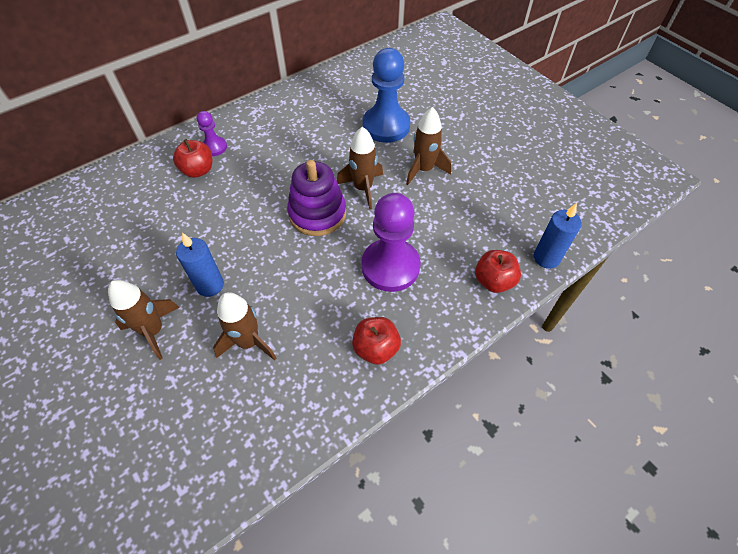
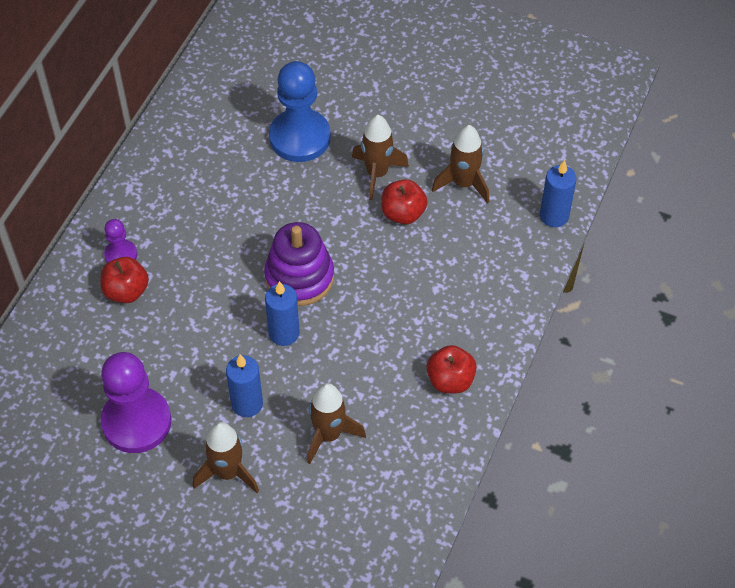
camera: 30 degrees left, 0 degrees up
(276, 247) = (284, 333): none -> blue candle
(363, 188) = (327, 226): brown rocket -> brown rocket (463, 183)
(390, 266) = (412, 297): purple pawn -> purple pawn (136, 422)
(493, 281) = (518, 263): red apple -> red apple (403, 213)

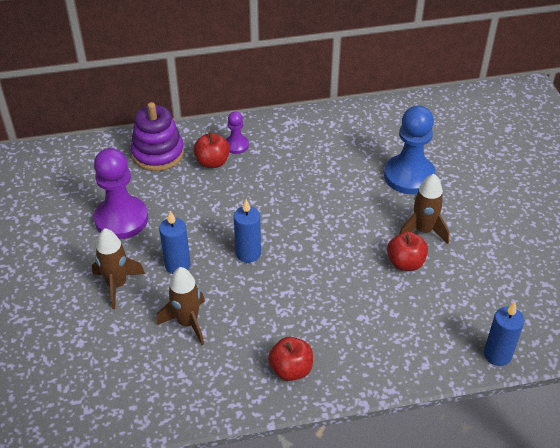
camera: 55 degrees right, 10 degrees down
(299, 277) = (299, 237): purple stacking toy -> purple stacking toy (158, 153)
(463, 183) = (466, 283): brown rocket -> none

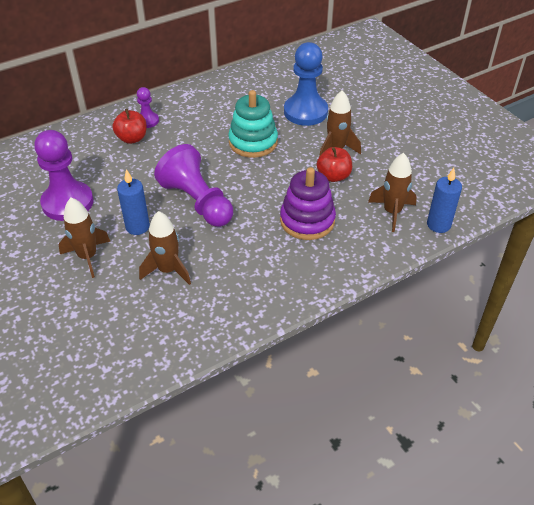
camera: 20 degrees left, 0 degrees up
(158, 153) = (78, 142): purple stacking toy -> purple stacking toy (307, 220)
(248, 253) = (197, 202): blue candle -> purple pawn
(291, 369) = (277, 282): red apple -> none
(335, 199) = (253, 142): none -> turquoise stacking toy
(451, 324) = (392, 212): none -> brown rocket

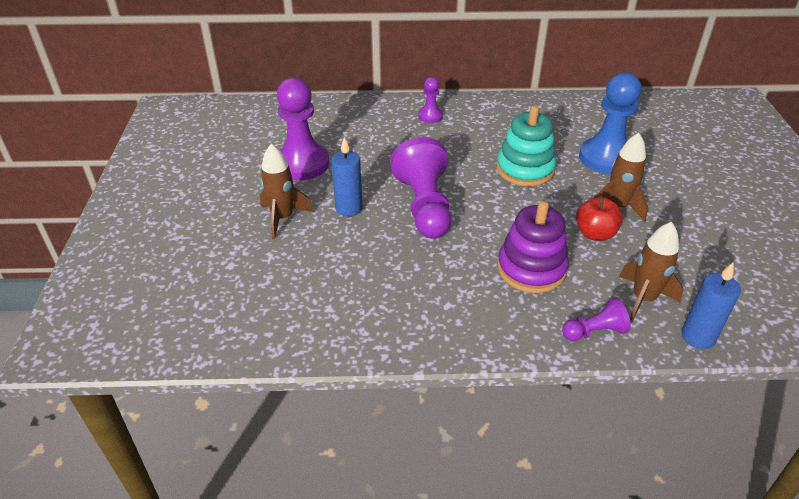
camera: 30 degrees right, 5 degrees down
(132, 138) = (403, 127): red apple -> none
(168, 270) = (347, 261): brown rocket -> none
(375, 249) = (594, 331): none -> purple pawn

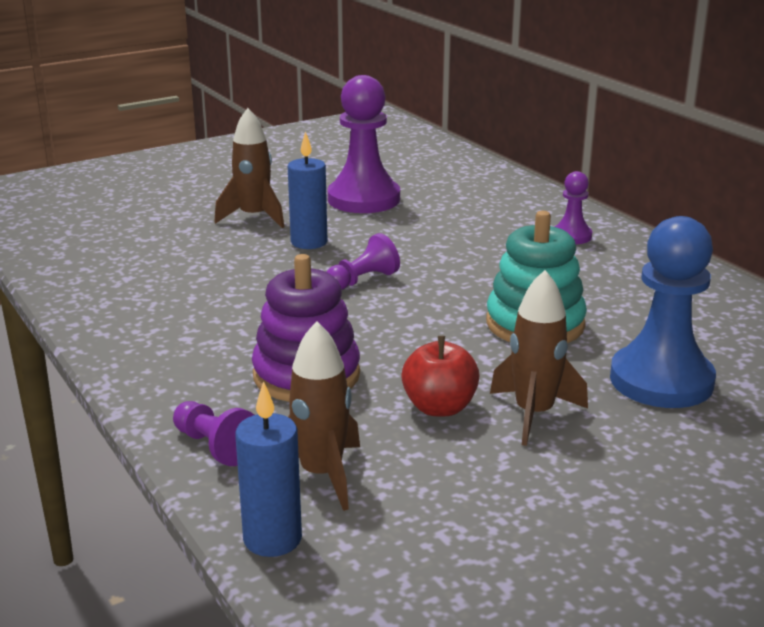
camera: 60 degrees right, 15 degrees down
(424, 206) = (363, 280): purple pawn -> purple pawn, size x0.50

